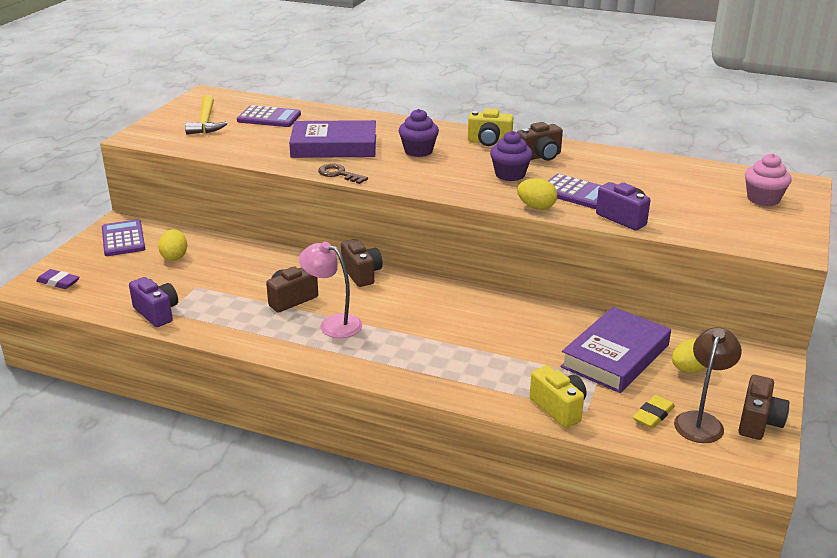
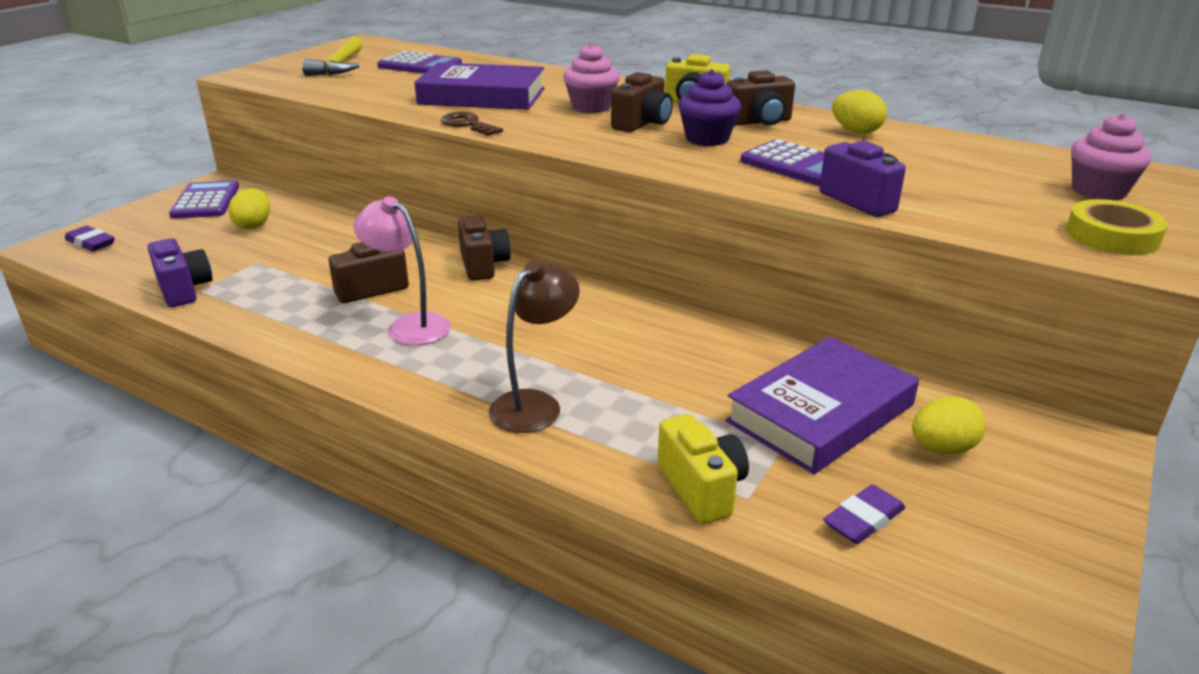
camera: 10 degrees right, 0 degrees up
(418, 151) = (591, 107): purple cupcake -> pink cupcake
(536, 207) = (729, 178): yellow egg -> yellow egg (856, 131)
(653, 415) = (863, 519): yellow eraser -> purple eraser
(701, 421) = (949, 540): brown lamp -> brown lamp (535, 404)
(758, 422) = (1058, 556): brown camera -> brown camera (642, 124)
(772, 232) = (1112, 236): none -> yellow tape

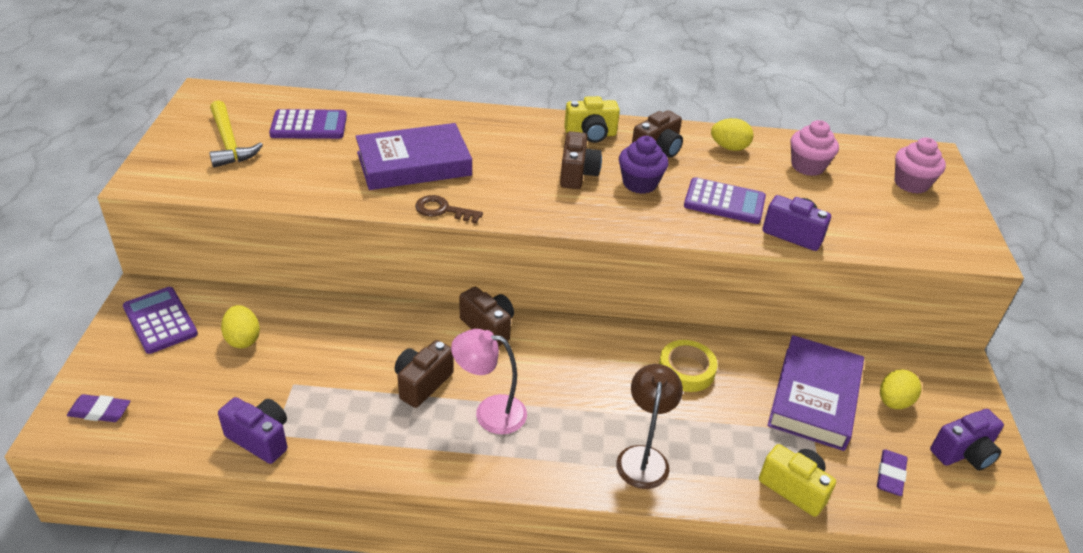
camera: 30 degrees left, 10 degrees up
(591, 107) = (518, 159): pink cupcake -> pink cupcake (807, 166)
(1014, 533) = (963, 453): none -> purple camera
(1112, 236) = (946, 231): yellow tape -> yellow tape (686, 370)

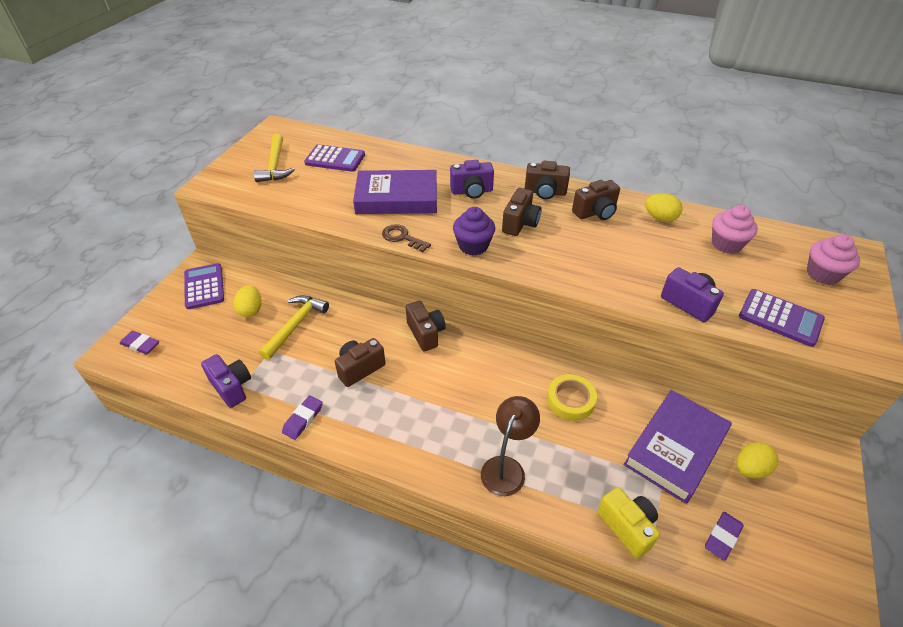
camera: 20 degrees right, 5 degrees up
(314, 347) = (295, 325): none -> yellow hammer
(374, 457) = (303, 419): none -> purple eraser
(490, 412) = (400, 402): pink lamp -> none
(591, 135) = (545, 192): yellow camera -> brown camera
(639, 183) = (569, 238): purple cupcake -> purple cupcake (473, 246)
(724, 202) = (636, 265): purple calculator -> purple calculator (780, 318)
(963, 453) = (803, 533): purple camera -> purple camera (472, 191)

